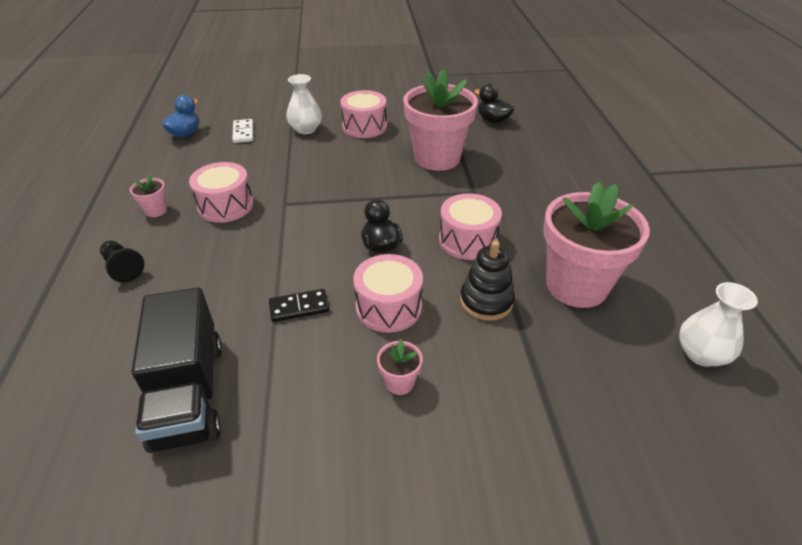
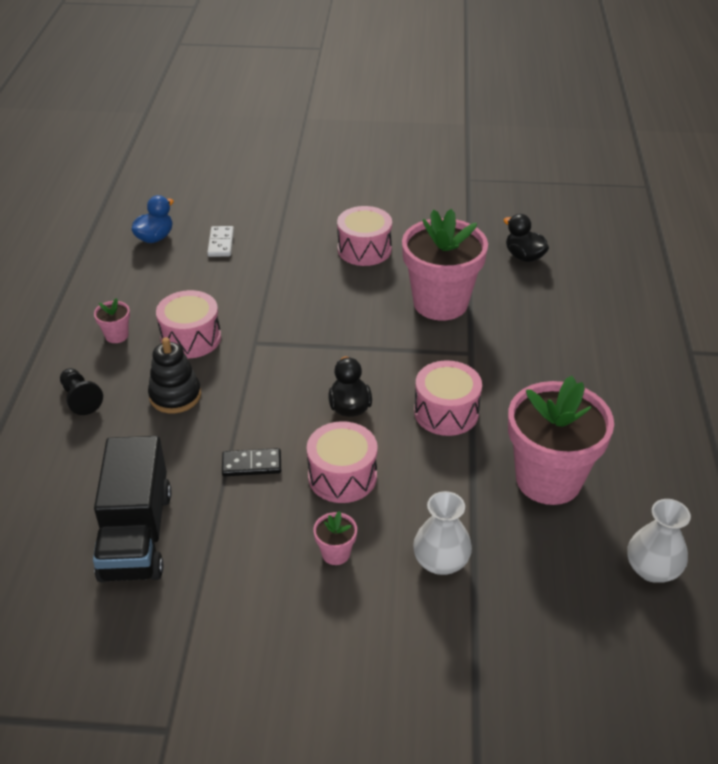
camera: 10 degrees right, 0 degrees up
(306, 129) = (294, 246): white vase -> white vase (441, 561)
(486, 301) = (445, 483): black stacking toy -> black stacking toy (175, 395)

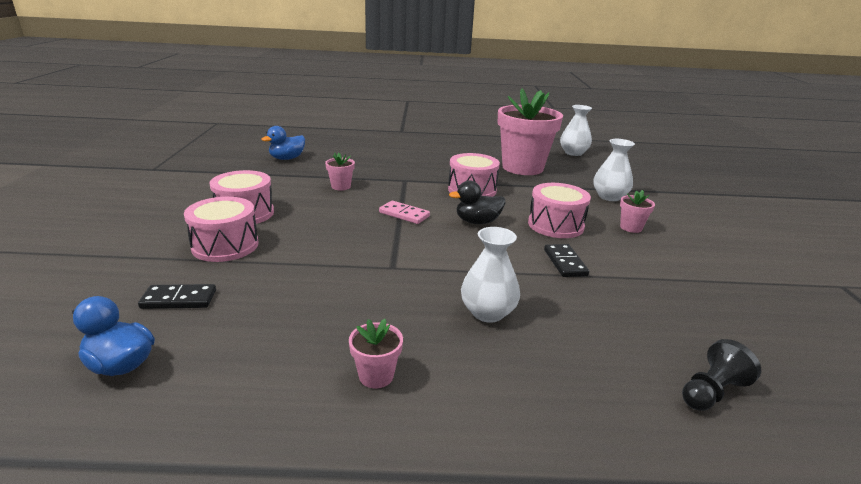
camera: 95 degrees left, 15 degrees down
(80, 399) = (516, 393): black pawn -> black pawn (711, 392)
(136, 534) = (690, 319): black truck -> none
(175, 395) = (487, 312): black stacking toy -> white vase
(191, 338) = (384, 309): pink drum -> pink drum (225, 245)
(221, 243) = (179, 299): white domino -> black domino
(366, 351) = (404, 214): none -> pink domino
(440, 303) = (341, 186): pink flower pot -> pink flower pot, size x0.41
(524, 256) = (287, 158): black duck -> blue duck

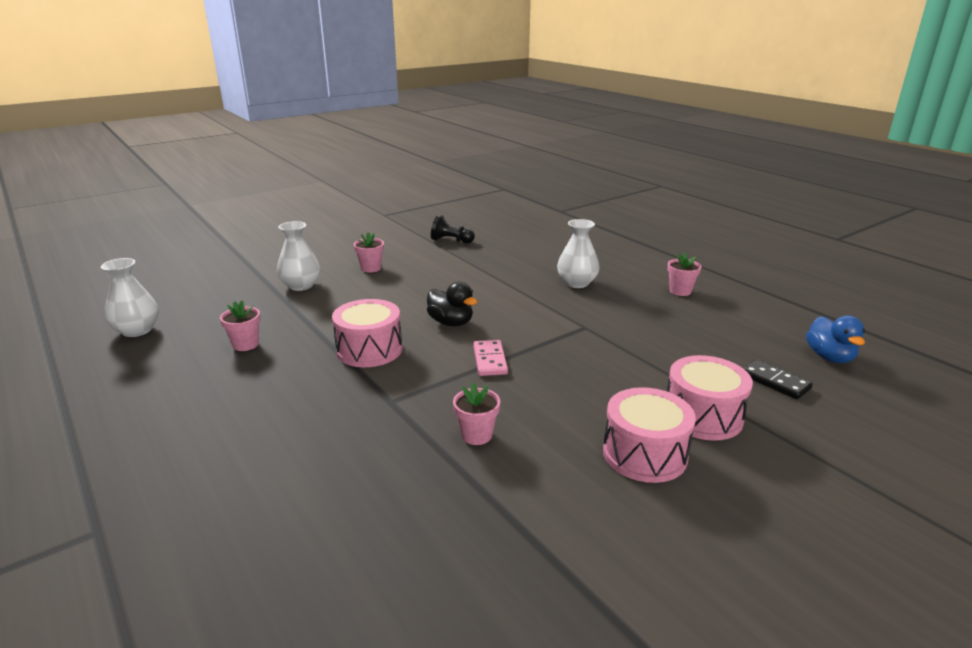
camera: 125 degrees left, 0 degrees up
(287, 158) = (436, 568): blue duck -> none
(522, 168) = (245, 344): pink flower pot -> pink flower pot, size x0.41
(555, 225) = (407, 293): pink drum -> none
(565, 262) = (472, 277): black domino -> none
(711, 392) = (547, 232): black pawn -> black pawn (451, 241)

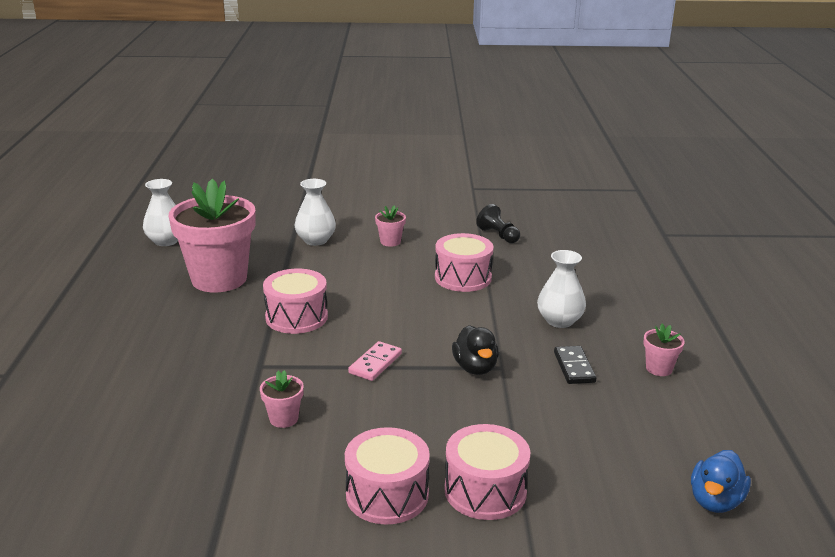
camera: 35 degrees right, 0 degrees up
(245, 344) = (219, 279): pink flower pot -> pink flower pot, size x2.46
(451, 323) = (389, 317): black duck -> black duck (475, 368)
(467, 276) = (463, 277): none -> pink drum
(774, 382) = (608, 495): black domino -> black domino (574, 367)

